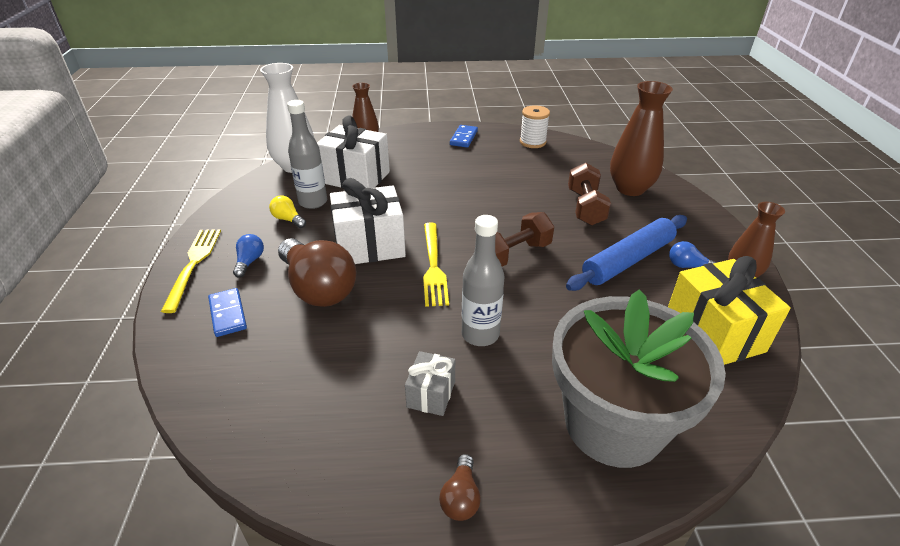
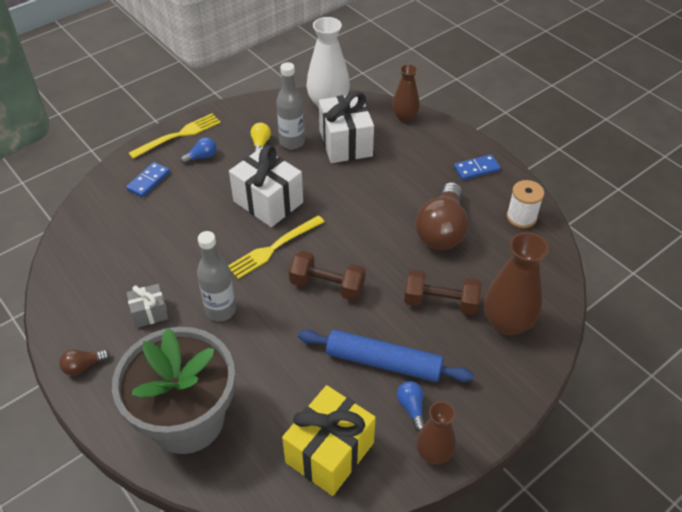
camera: 55 degrees right, 10 degrees up
(318, 288) = (203, 205): brown light bulb -> brown light bulb (442, 230)
(585, 207) = (440, 303): brown dumbbell -> brown dumbbell turned 45 degrees clockwise

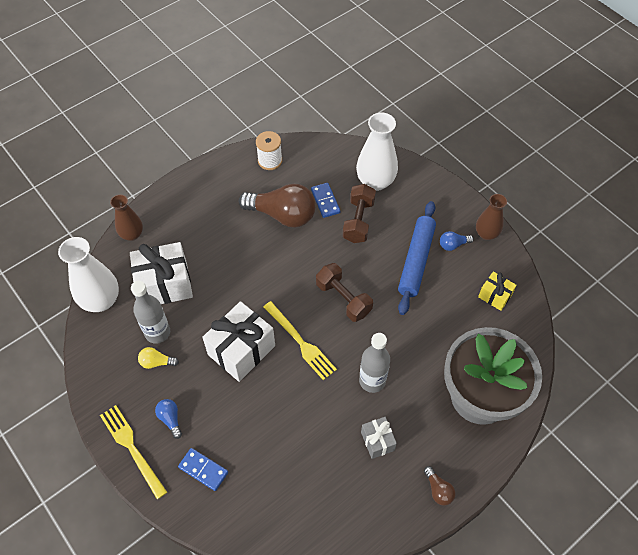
camera: 90 degrees left, 10 degrees up
(327, 286) = (343, 299): brown dumbbell -> brown dumbbell turned 60 degrees counterclockwise
(329, 452) = (494, 296): yellow gift -> yellow gift, size x0.53
(476, 169) = (210, 185): blue domino -> blue domino (325, 201)
(507, 322) = (375, 181): brown vase -> white vase

